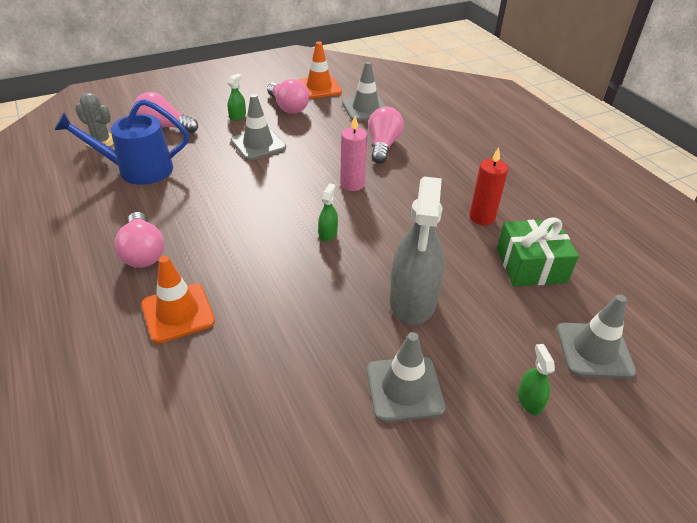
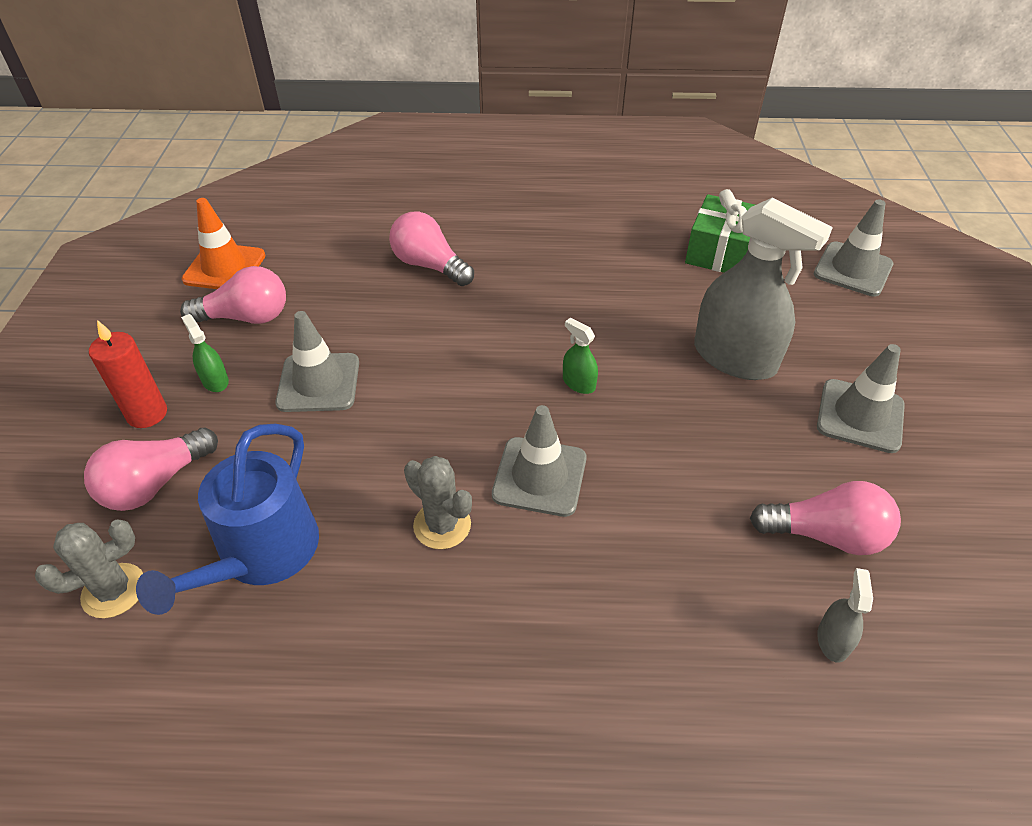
camera: 60 degrees left, 5 degrees up
(143, 252) = (496, 600): pink light bulb -> pink light bulb (825, 535)
(173, 411) = (833, 640): none -> grey spray bottle
(178, 313) = (655, 589): orange traffic cone -> none
(184, 217) = (442, 525): none -> grey cactus
(352, 184) = (492, 324): pink candle -> none
(365, 109) = (328, 247): grey traffic cone -> grey traffic cone (539, 476)
(482, 217) = (627, 250): red candle -> red candle (147, 414)
(529, 400) = (900, 337): green spray bottle -> none

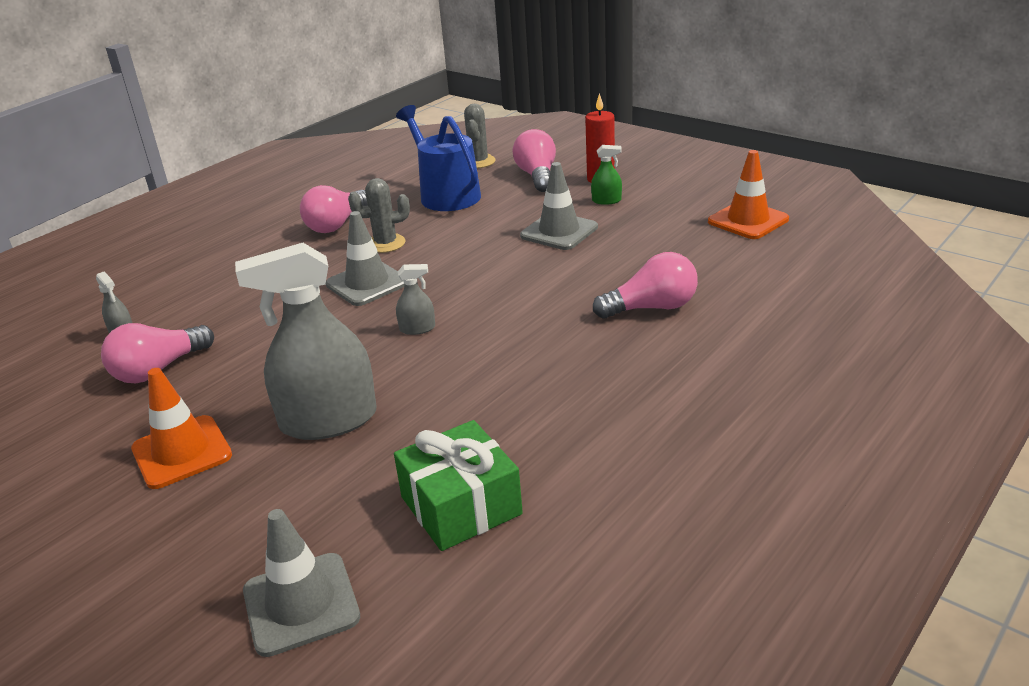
camera: 130 degrees right, 15 degrees down
(246, 317) = (667, 219): pink light bulb -> pink light bulb (337, 224)
(578, 383) = (417, 328): green spray bottle -> grey spray bottle
(860, 416) = (182, 452): grey traffic cone -> orange traffic cone

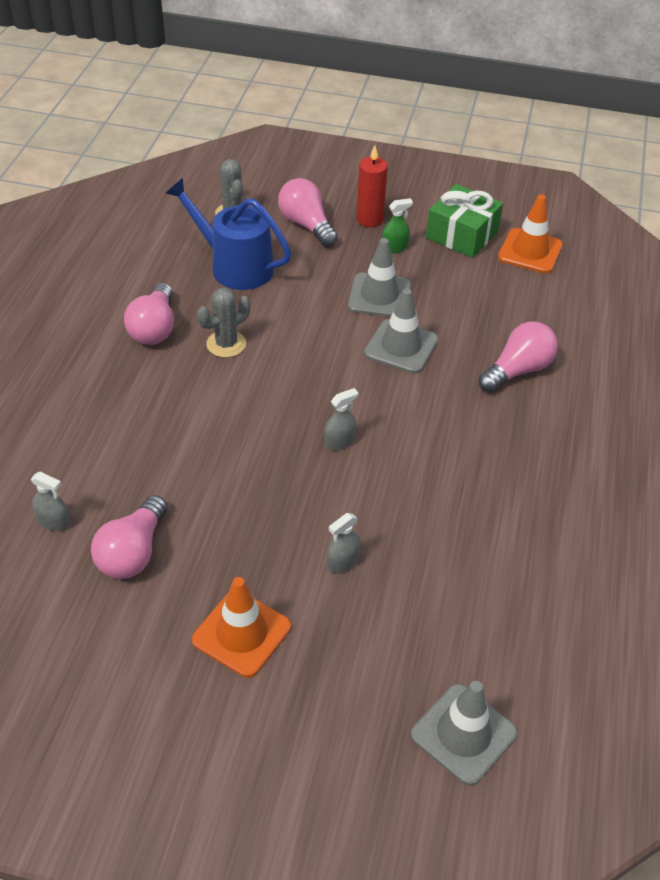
camera: 30 degrees left, 15 degrees up
(328, 420) = (343, 562): grey spray bottle -> grey spray bottle, size x0.42
(367, 283) = (249, 399): grey traffic cone -> grey traffic cone (401, 346)
(461, 505) = (512, 609): green gift -> green gift (462, 234)

